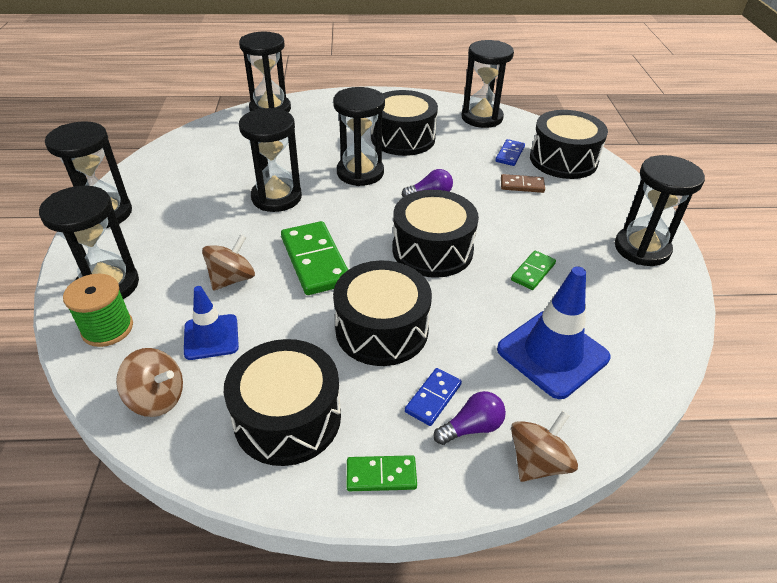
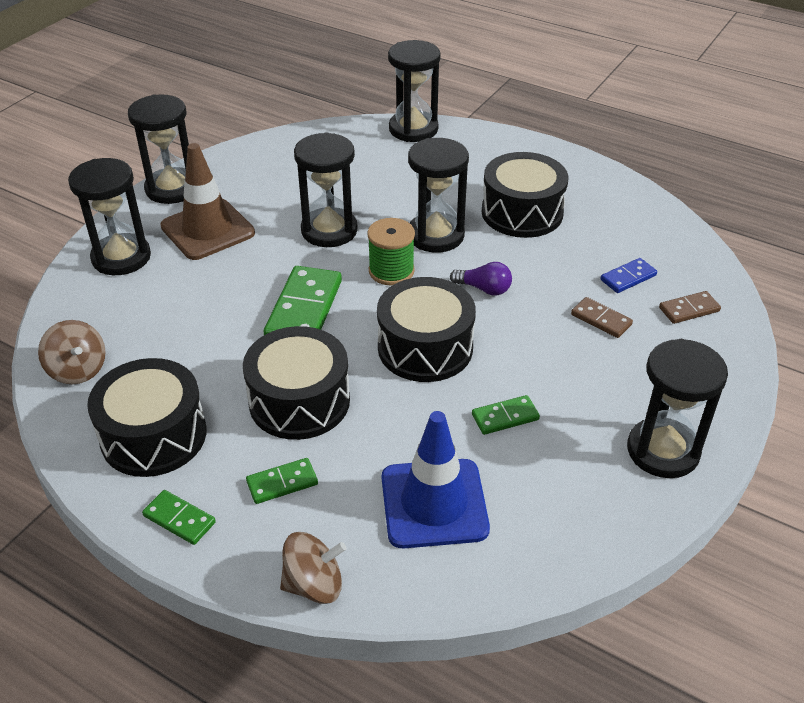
camera: 35 degrees right, 0 degrees up
(107, 328) = (91, 295): green spool -> green spool (391, 271)
(171, 233) = (207, 230): none -> brown traffic cone
(211, 337) = (158, 339): blue traffic cone -> none
(232, 279) = (219, 295): brown spinning top -> none
(433, 398) = (282, 483): blue domino -> green domino
(471, 427) = (289, 525): purple light bulb -> none
(482, 118) = (644, 220): black hourglass -> none
(563, 160) = (689, 309): black drum -> brown domino

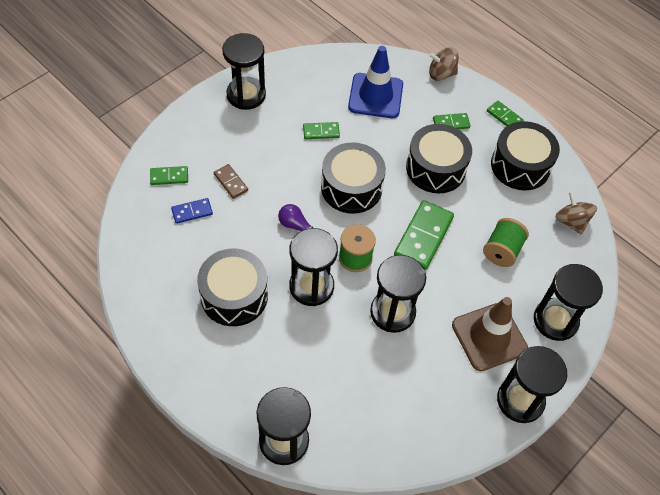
camera: 170 degrees left, 15 degrees up
(189, 314) = (502, 251): none -> green spool
(689, 309) = (169, 176): brown domino -> green domino

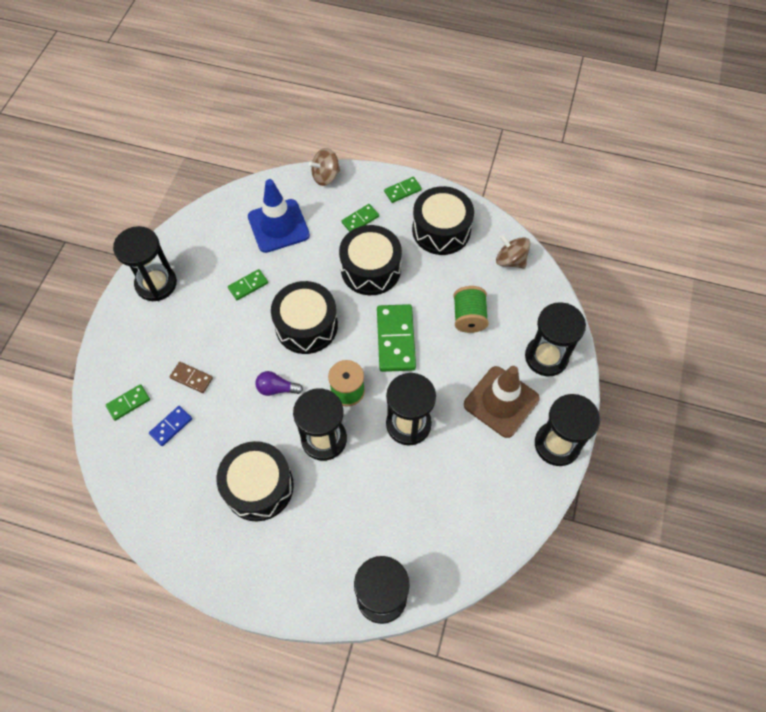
camera: 25 degrees left, 5 degrees up
(504, 117) = (402, 191): green domino -> green domino turned 45 degrees counterclockwise

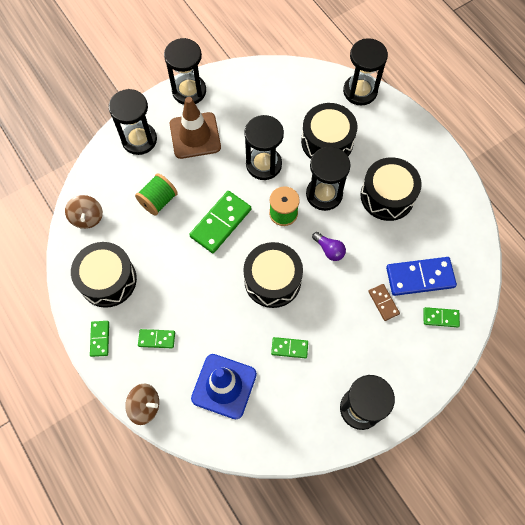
camera: 140 degrees left, 5 degrees up
(171, 426) = (420, 277): blue domino -> blue domino, size x1.88
(370, 269) = (188, 289): black drum -> black drum (327, 141)
(402, 191) = (100, 339): green domino -> green domino turned 75 degrees clockwise

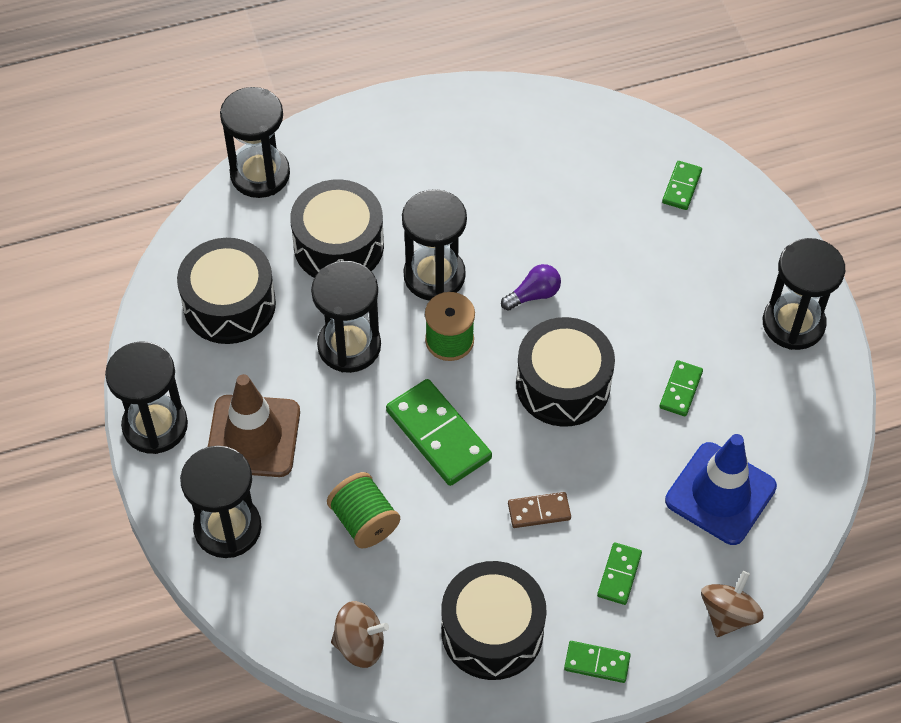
camera: 75 degrees left, 10 degrees down
(383, 303) = (640, 249): brown domino -> brown domino (539, 511)
(387, 196) = (465, 193): black drum -> black drum (229, 304)
(420, 277) = (612, 192): blue domino -> none

